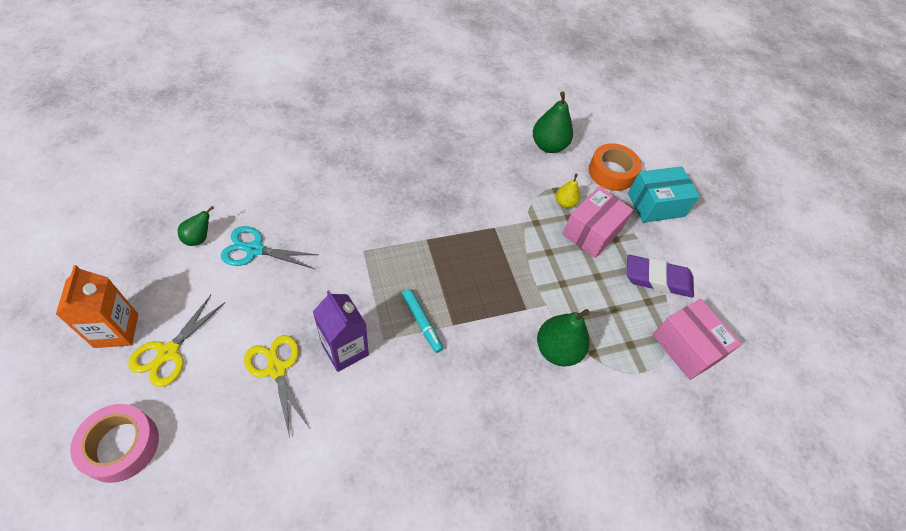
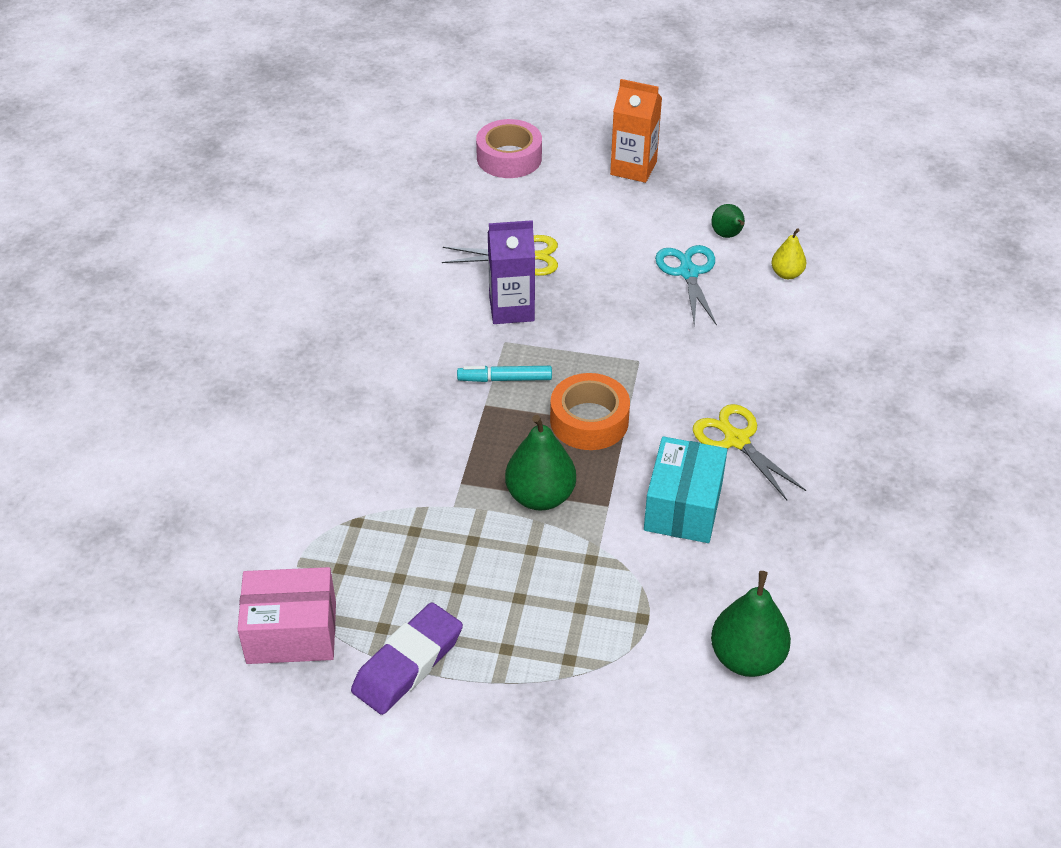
camera: 125 degrees right, 10 degrees down
(168, 352) = (587, 194): yellow scissors -> yellow scissors (736, 440)
(254, 249) = (688, 273): turquoise scissors -> turquoise scissors turned 45 degrees counterclockwise
(557, 350) = (387, 488): green pear -> green pear (540, 496)
(565, 203) = (610, 617): yellow pear -> yellow pear (786, 274)
(591, 232) = (537, 623): pink box -> none
(611, 172) = (643, 725): orange tape -> orange tape (589, 421)
(656, 205) = (541, 754): turquoise box -> turquoise box (683, 507)

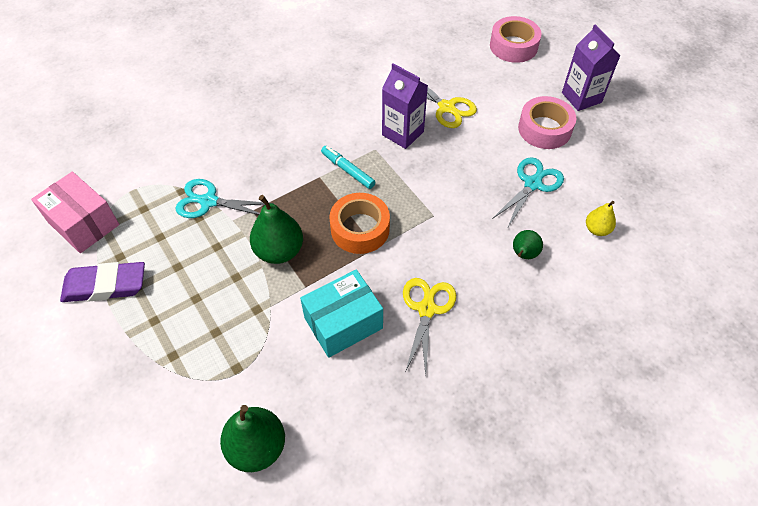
camera: 45 degrees right, 10 degrees up
(402, 509) = (209, 201): none -> turquoise scissors
(633, 168) = (581, 97): orange carton -> purple carton
(637, 218) = (544, 129): none -> pink tape
(727, 235) = (589, 178): green pear -> green pear (523, 254)

